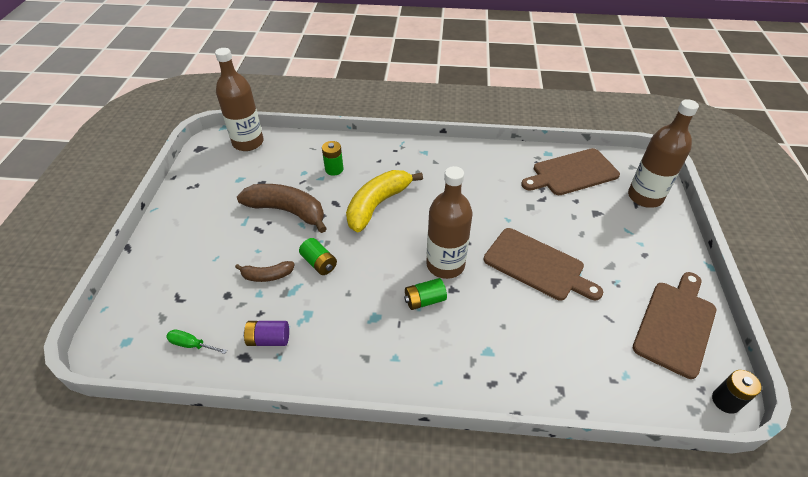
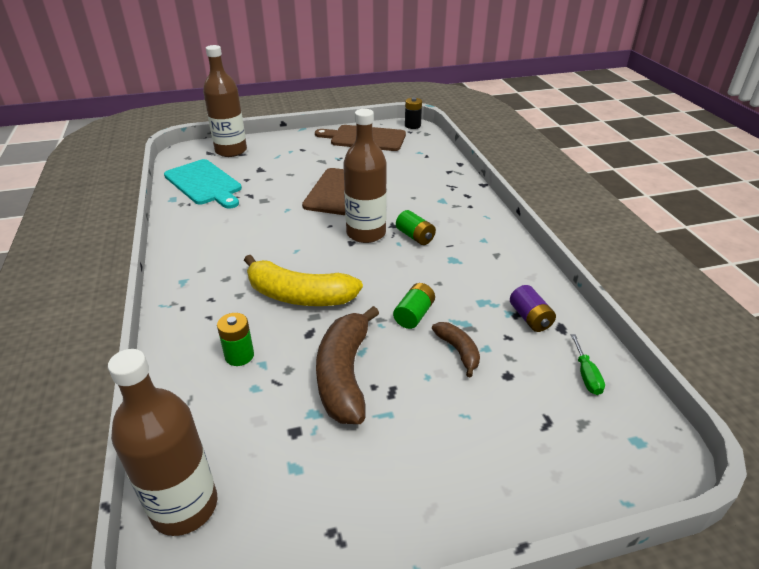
camera: 110 degrees left, 10 degrees down
(572, 173) = (204, 184): brown cutting board -> turquoise cutting board

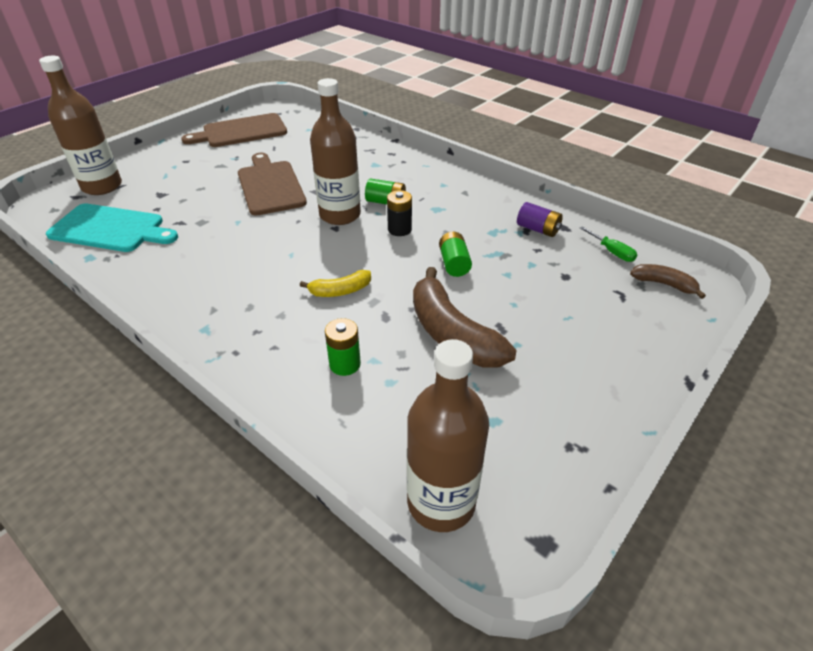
camera: 35 degrees left, 5 degrees up
(299, 296) = (340, 291): yellow banana -> yellow banana, size x0.52
(412, 125) = (275, 107): black battery -> black battery (399, 229)
(458, 351) = (515, 275): brown banana -> brown banana (664, 284)

